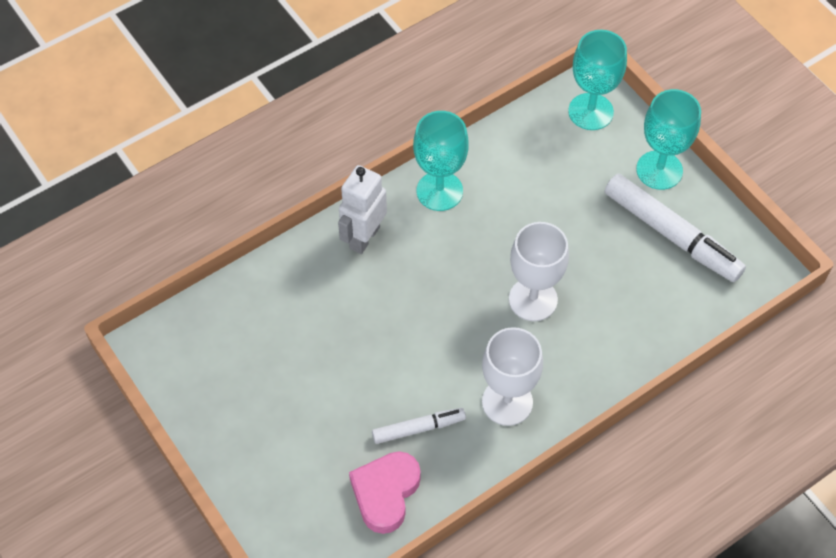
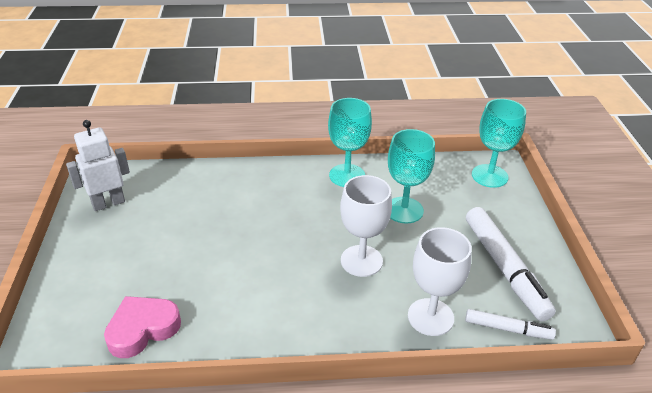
camera: 30 degrees right, 20 degrees down
(364, 237) = (275, 178): white robot -> white robot (108, 203)
(418, 428) = (206, 300): white marker -> white marker (507, 329)
(507, 402) = (286, 315): white goblet -> white goblet (430, 317)
(659, 170) = (521, 226): turquoise goblet -> turquoise goblet (404, 210)

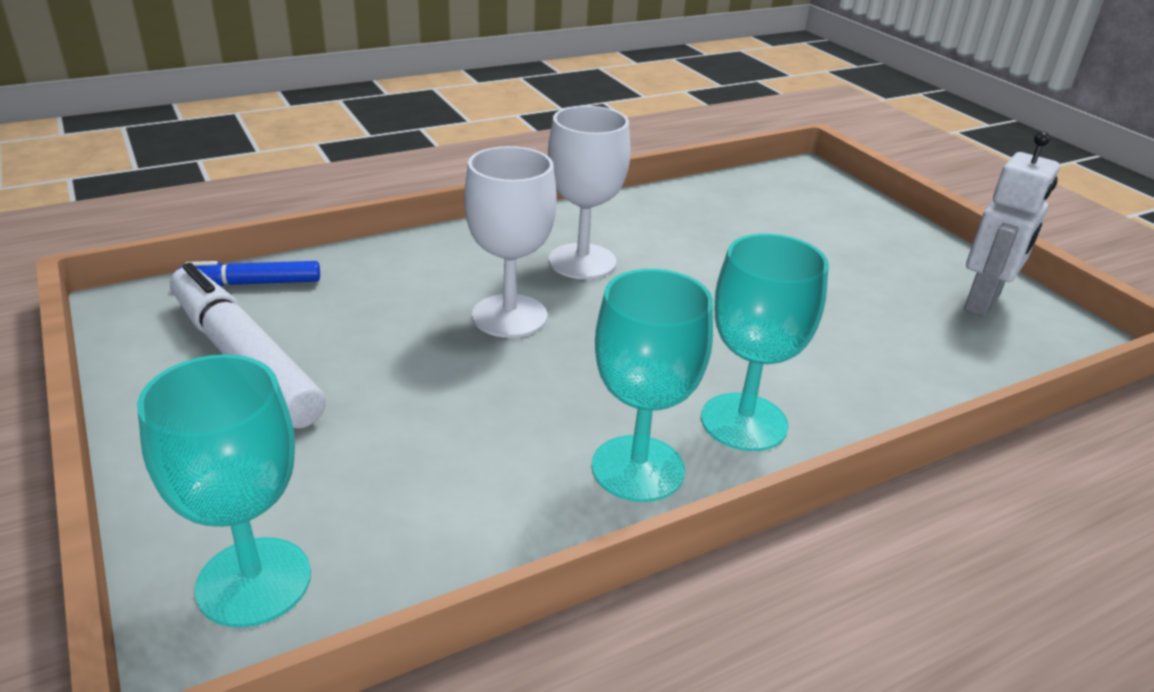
camera: 155 degrees right, 5 degrees down
(142, 329) = (728, 201): pink heart -> none
(404, 210) = (468, 419): turquoise goblet -> turquoise goblet (744, 422)
(430, 317) = (374, 274): white goblet -> white goblet (582, 261)
(507, 329) = (252, 283): white marker -> blue marker

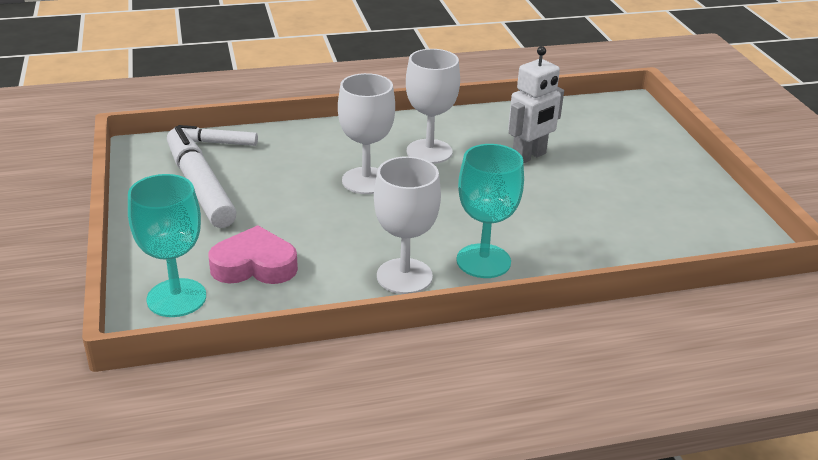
camera: 15 degrees right, 0 degrees up
(252, 283) = (216, 142): blue marker -> white marker
(381, 489) = (254, 265): none -> pink heart
(638, 468) = (404, 276): turquoise goblet -> white goblet
(983, 302) = (700, 211): white robot -> white robot (529, 156)

